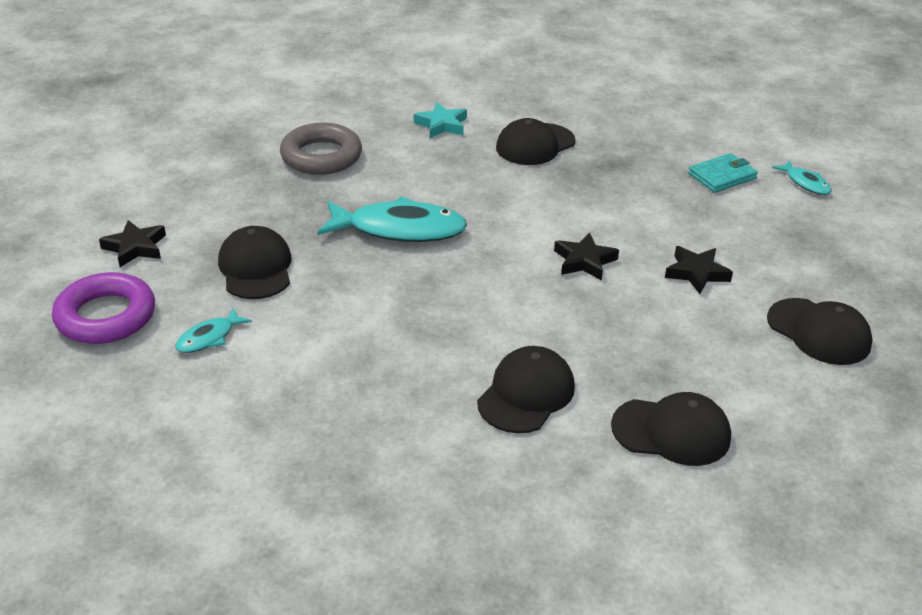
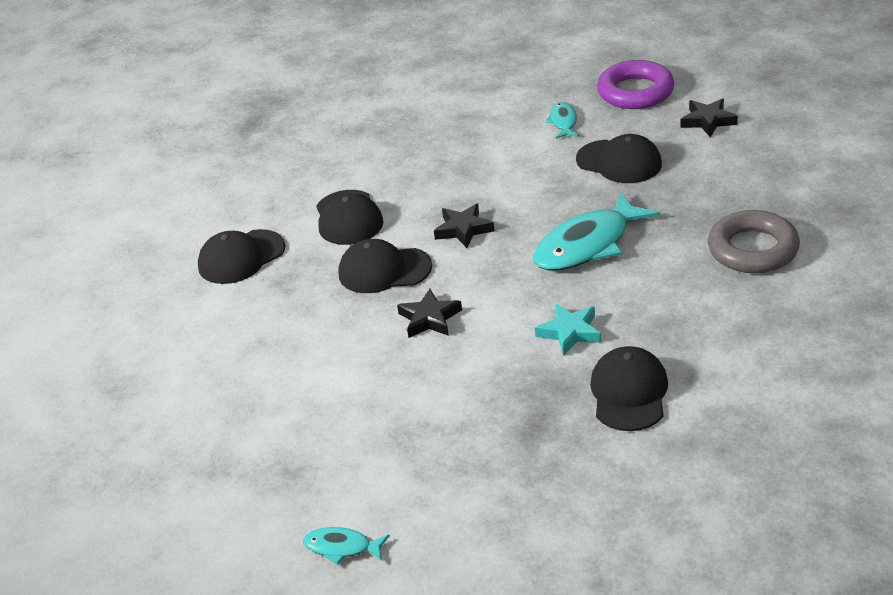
camera: 140 degrees right, 0 degrees up
(442, 125) = (736, 349): turquoise star -> turquoise star (570, 332)
(696, 273) = (338, 370): black star -> black star (463, 229)
(722, 176) = (426, 492): turquoise wallet -> none
(819, 332) = (202, 388): black cap -> black cap (384, 270)

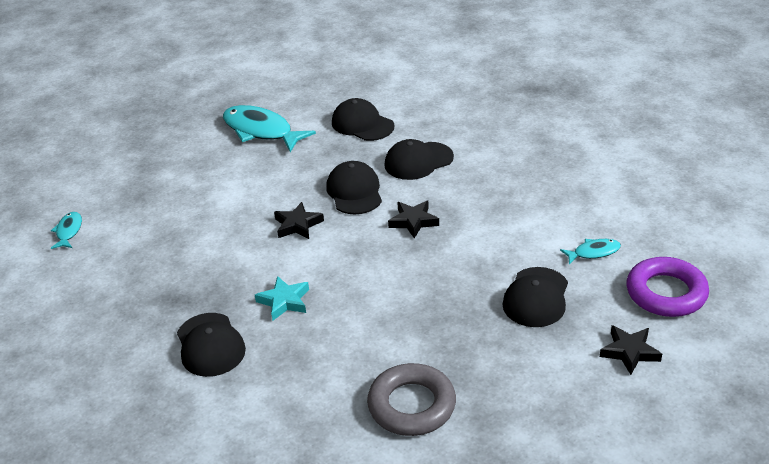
camera: 75 degrees right, 0 degrees up
(587, 245) = (403, 295): turquoise fish -> turquoise fish (261, 131)
(629, 393) = (210, 345): black cap -> black cap turned 75 degrees clockwise

